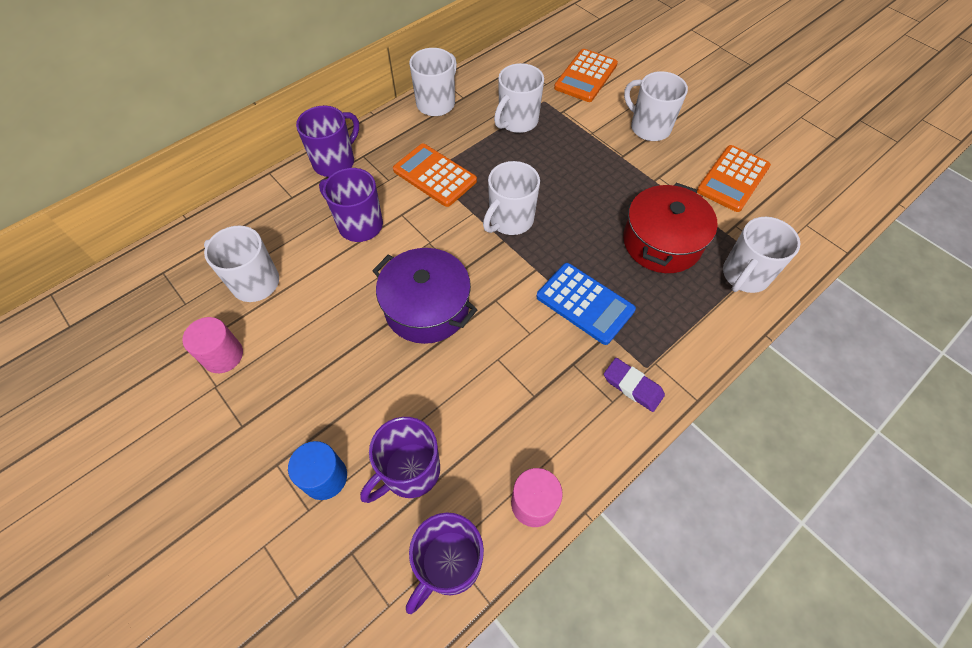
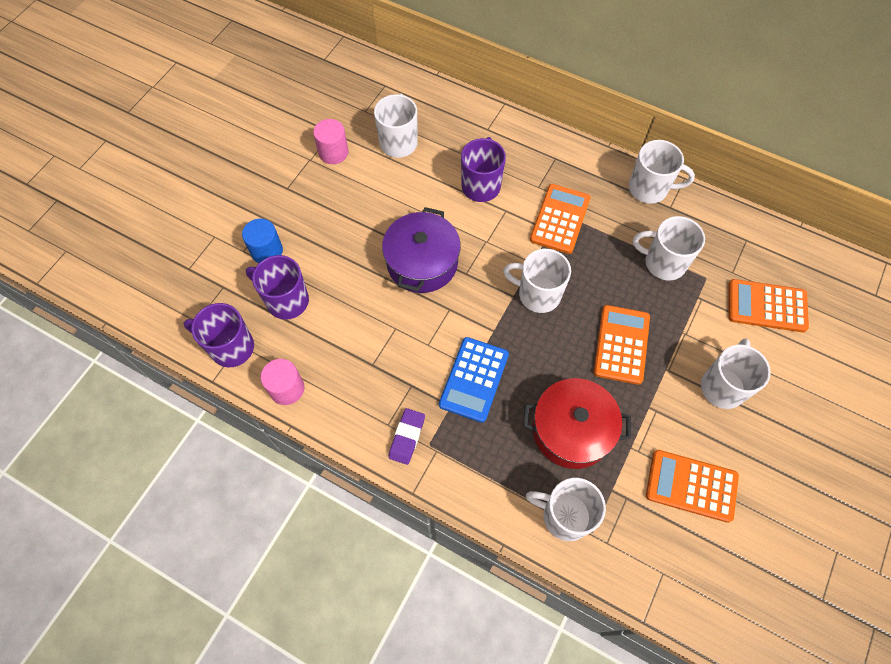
camera: 70 degrees right, 5 degrees up
(335, 162) = (538, 142): purple mug -> none
(587, 177) = (621, 344): none -> orange calculator

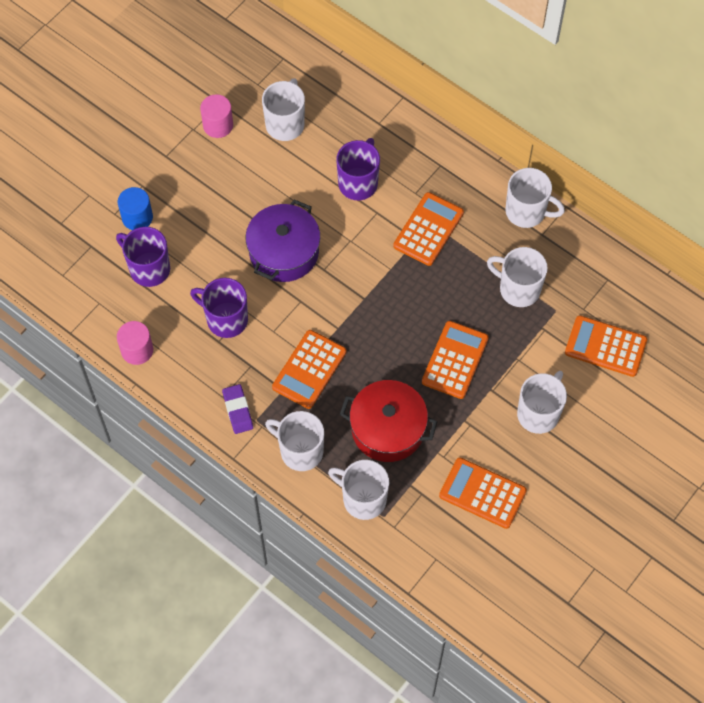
camera: 10 degrees right, 0 degrees up
(231, 347) = (91, 304): purple mug -> purple mug (226, 319)
(407, 437) = (238, 410): purple eraser -> purple eraser turned 45 degrees counterclockwise
(474, 379) = (309, 369): blue calculator -> orange calculator
(538, 294) = (388, 300): white mug -> white mug (300, 451)

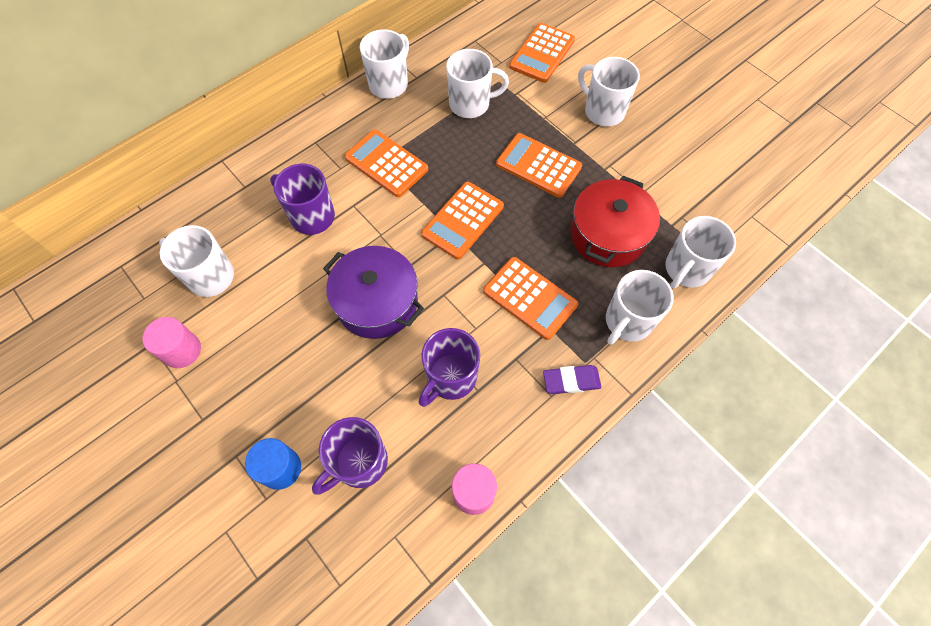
camera: 80 degrees left, 0 degrees up
(482, 493) = (683, 167): orange calculator -> orange calculator (463, 220)
(518, 289) = (470, 104): white mug -> white mug turned 135 degrees counterclockwise

